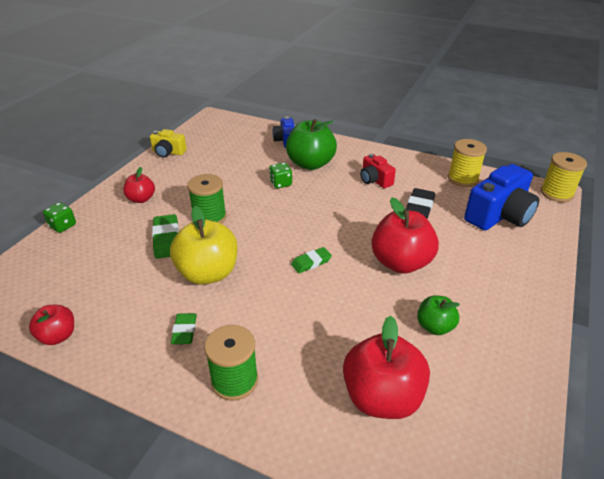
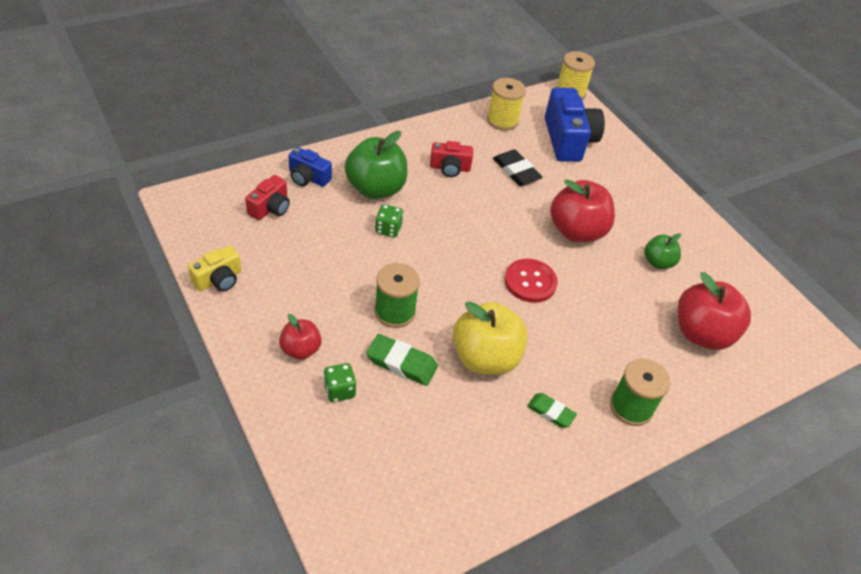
camera: 60 degrees left, 10 degrees up
(58, 336) = (485, 512): red apple -> none
(63, 226) = (285, 443): green dice -> green dice (339, 390)
(243, 141) = (270, 208): none -> red camera
(311, 262) = (530, 282): green eraser -> red button

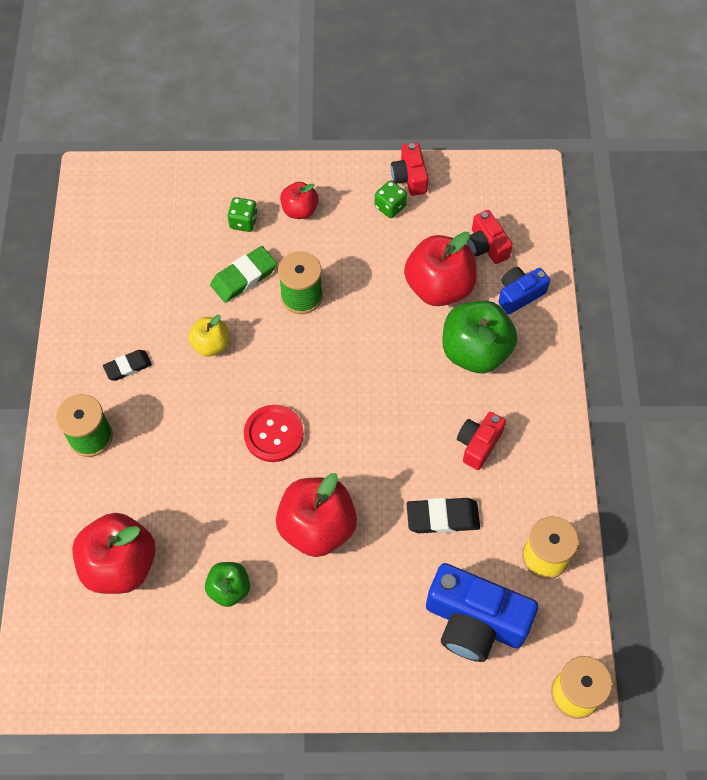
camera: 125 degrees right, 15 degrees up
(219, 280) = (409, 177): yellow camera -> red camera
(329, 225) = (439, 287): none -> red apple
(388, 229) = (409, 337): green dice -> green dice (390, 207)
(485, 358) = (211, 345): yellow apple -> yellow apple, size x0.55
(550, 412) = (128, 367): green eraser -> black eraser

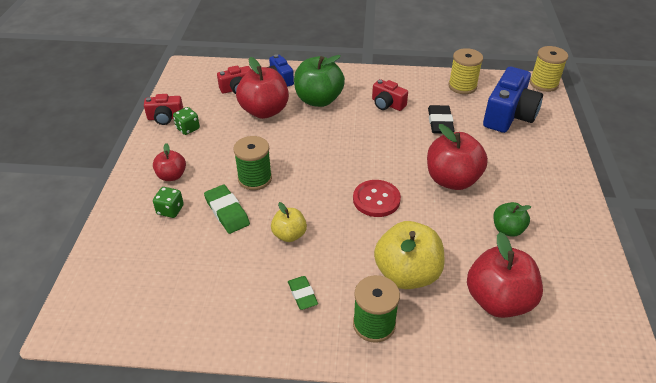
camera: 85 degrees left, 20 degrees down
(128, 367) = (302, 294): black eraser -> green eraser
(156, 469) = (407, 274): none -> yellow apple

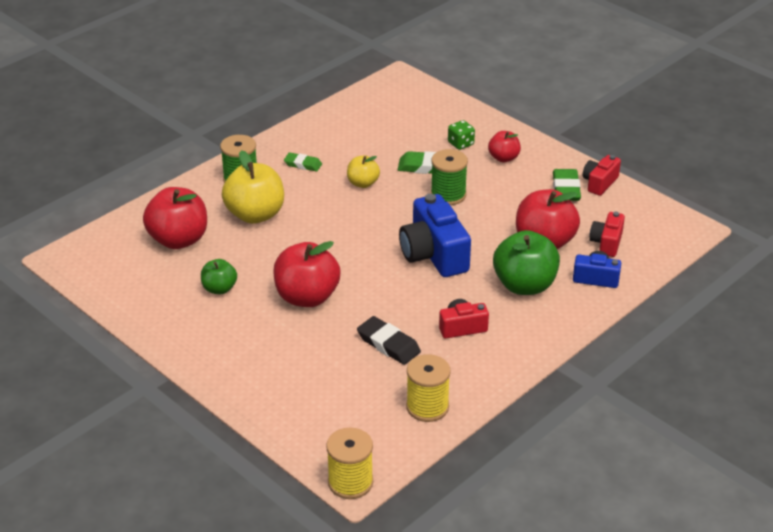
camera: 130 degrees right, 5 degrees down
(188, 128) = (566, 188): green dice -> green eraser
(376, 199) = (342, 242): red button -> none
(509, 115) = (337, 403): blue camera -> blue camera (433, 254)

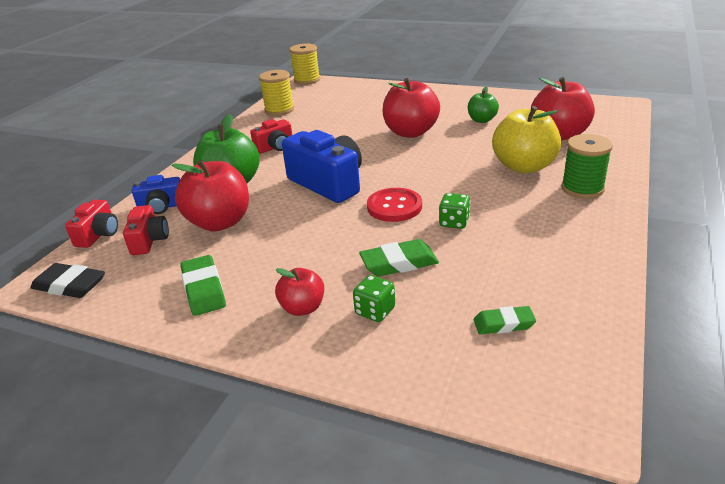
camera: 160 degrees right, 5 degrees down
(303, 164) = (542, 222): green eraser -> green eraser (504, 324)
(363, 183) = (454, 222): yellow apple -> green dice
(388, 344) = (326, 127): black eraser -> black eraser (70, 285)
(395, 211) = (394, 206): none -> red button
(448, 195) = (348, 238): green spool -> none
(599, 183) = (157, 311): red camera -> red camera (99, 234)

